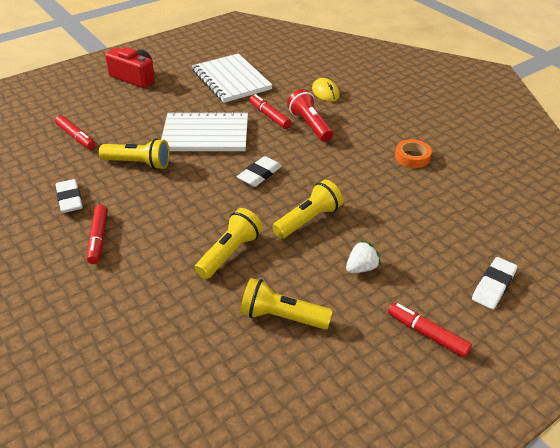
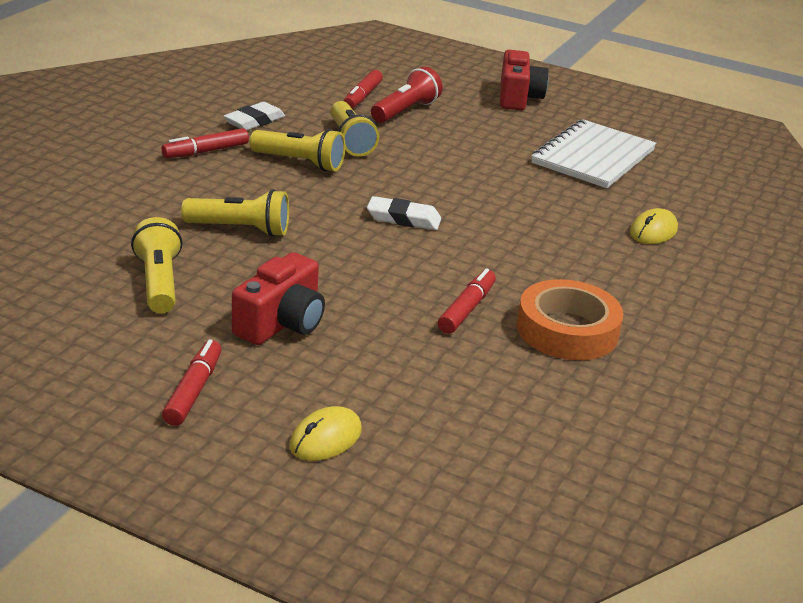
camera: 60 degrees right, 10 degrees down
(205, 134) = (449, 167): white notebook -> none
(269, 116) = (540, 200): red marker -> red marker (466, 309)
(308, 220) = (343, 269): yellow flashlight -> yellow flashlight (300, 163)
(310, 125) = (553, 234): red flashlight -> red flashlight (405, 111)
(361, 268) = (281, 323): white strawberry -> red camera
(412, 157) = (567, 330): orange tape -> orange tape, size x1.71
(493, 286) = (325, 438): white eraser -> yellow mouse

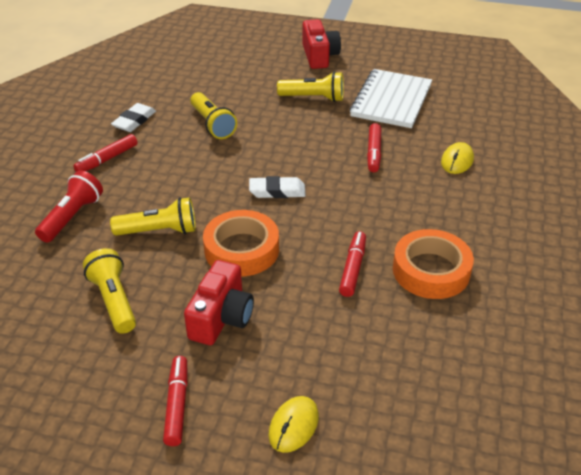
camera: 10 degrees left, 10 degrees up
(300, 163) = (182, 154): yellow flashlight -> yellow flashlight (313, 98)
(334, 265) = (241, 250): none -> orange tape
(362, 96) = (207, 79): red marker -> red marker (373, 153)
(405, 111) = (243, 86): red flashlight -> red flashlight (72, 217)

